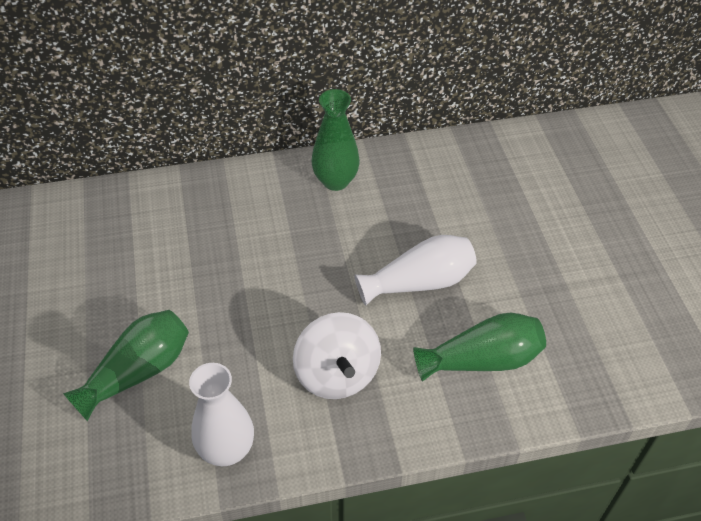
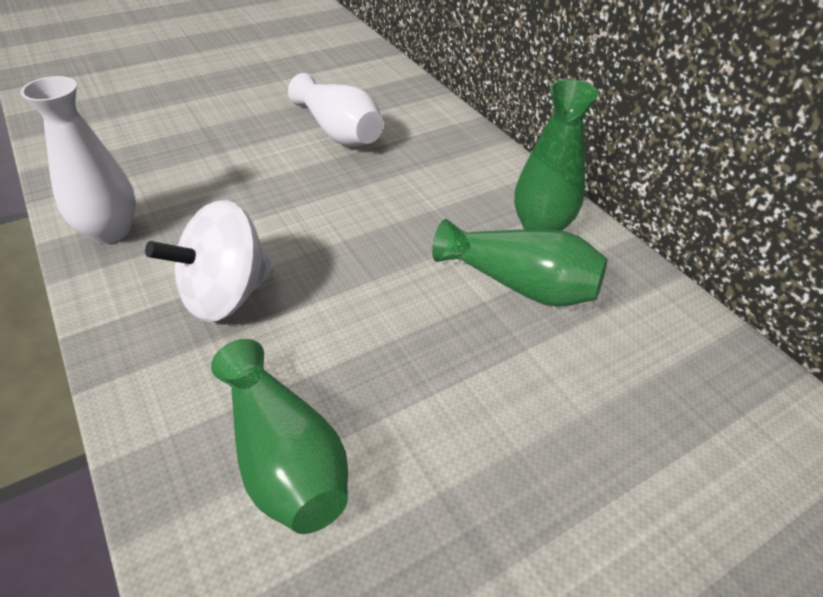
camera: 70 degrees right, 5 degrees down
(138, 372) = (203, 154): green vase -> green vase (520, 284)
(419, 282) = (408, 347): white vase -> white vase (339, 132)

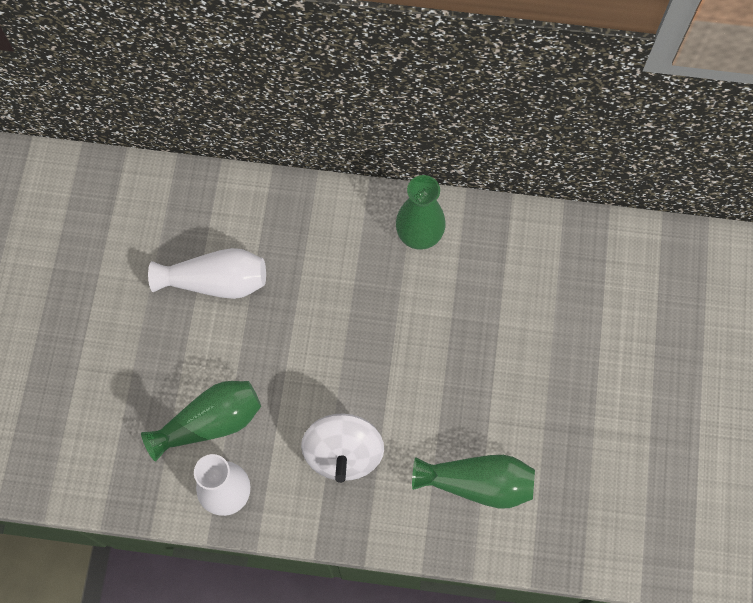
camera: 50 degrees left, 25 degrees up
(520, 284) = (454, 288): green vase -> green vase (210, 422)

